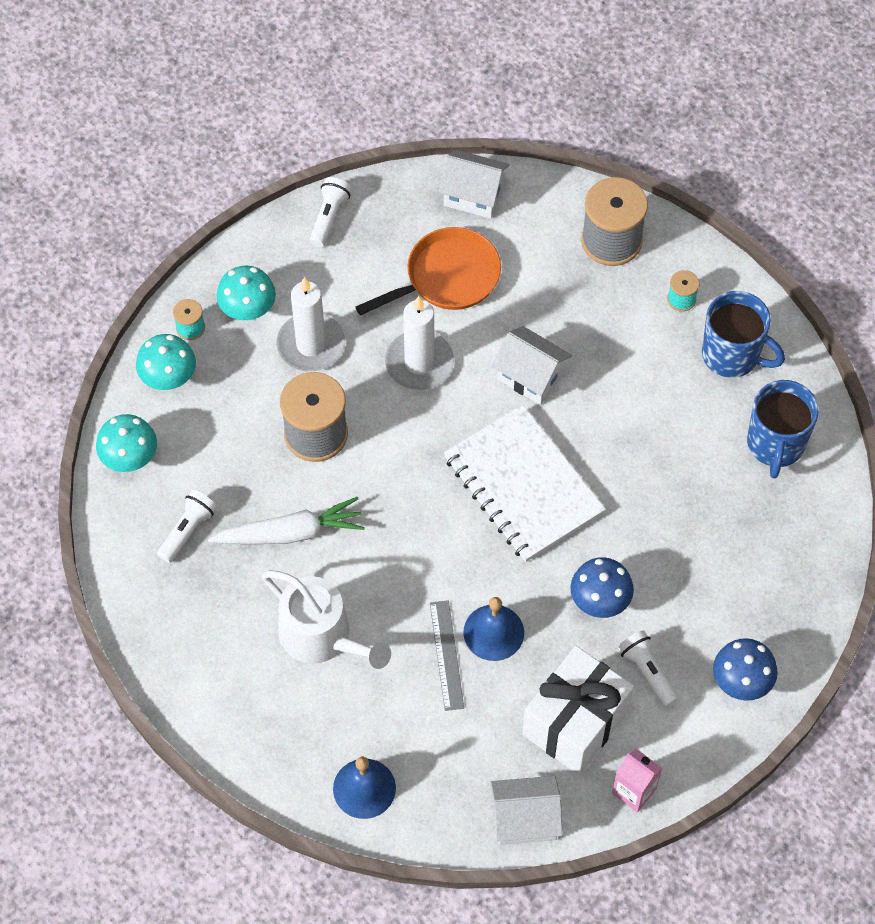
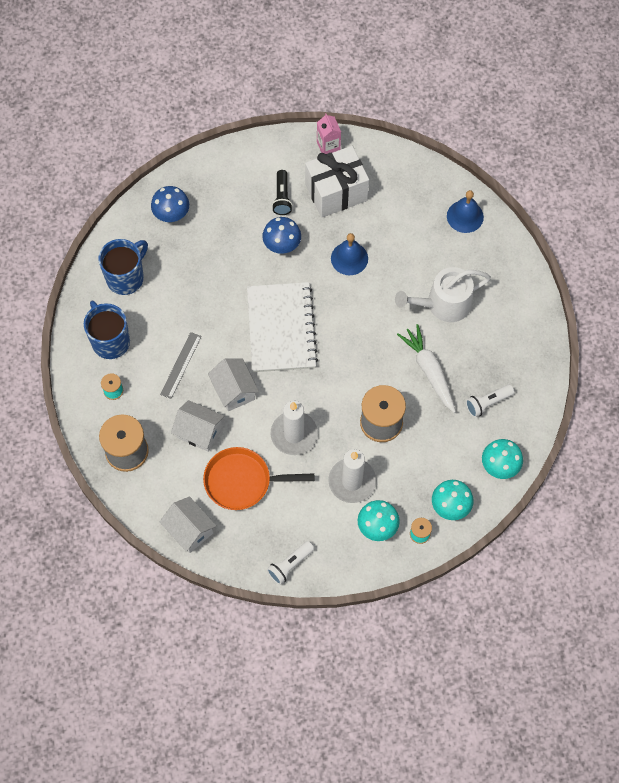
camera: 150 degrees left, 5 degrees up
(290, 533) = (429, 371): white carrot -> white carrot turned 45 degrees clockwise
(322, 636) = (443, 304): white watering can -> white watering can turned 90 degrees counterclockwise
(446, 655) = (382, 260): grey ruler -> grey ruler (181, 365)
(525, 819) = (391, 161): white house -> white house (199, 432)
(647, 672) = (282, 197): white flashlight -> black flashlight
(741, 682) = (237, 168): blue mushroom -> blue mushroom (171, 214)

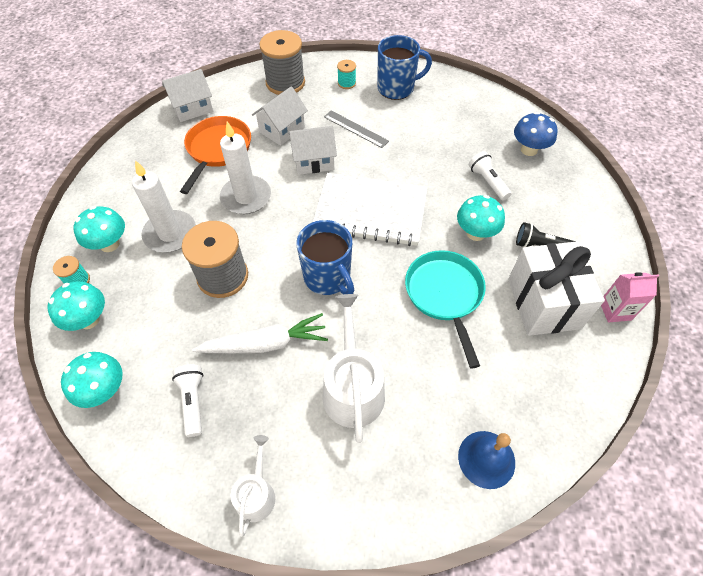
camera: 105 degrees right, 10 degrees down
(126, 277) = (461, 107): blue mug -> blue mug (328, 278)
(282, 245) = (475, 233): blue mushroom -> turquoise mushroom
(289, 565) = (117, 167): white flashlight -> white flashlight (487, 182)
(349, 258) = (445, 295): blue bell -> turquoise pan
(531, 342) = (256, 494): none -> white watering can

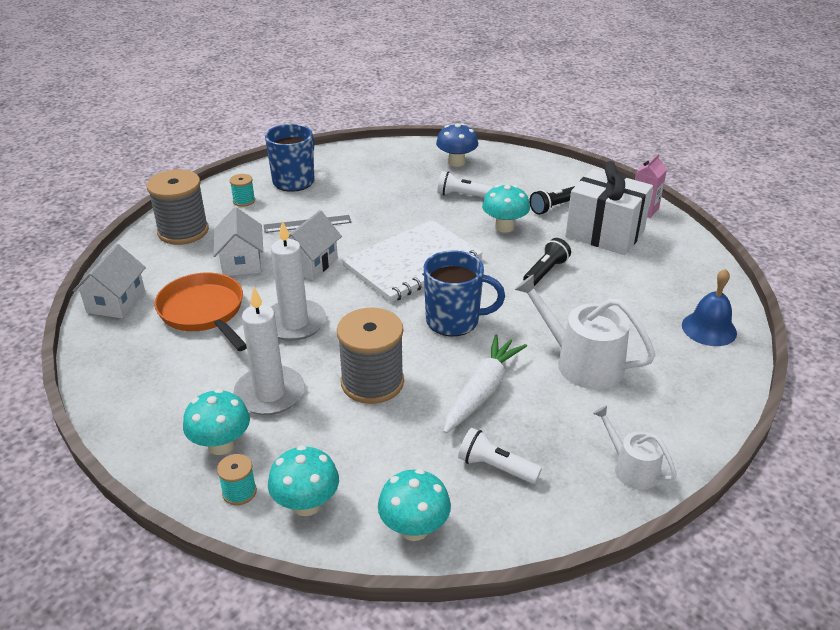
camera: 50 degrees left, 20 degrees down
(445, 295) = (545, 272): turquoise pan -> black flashlight

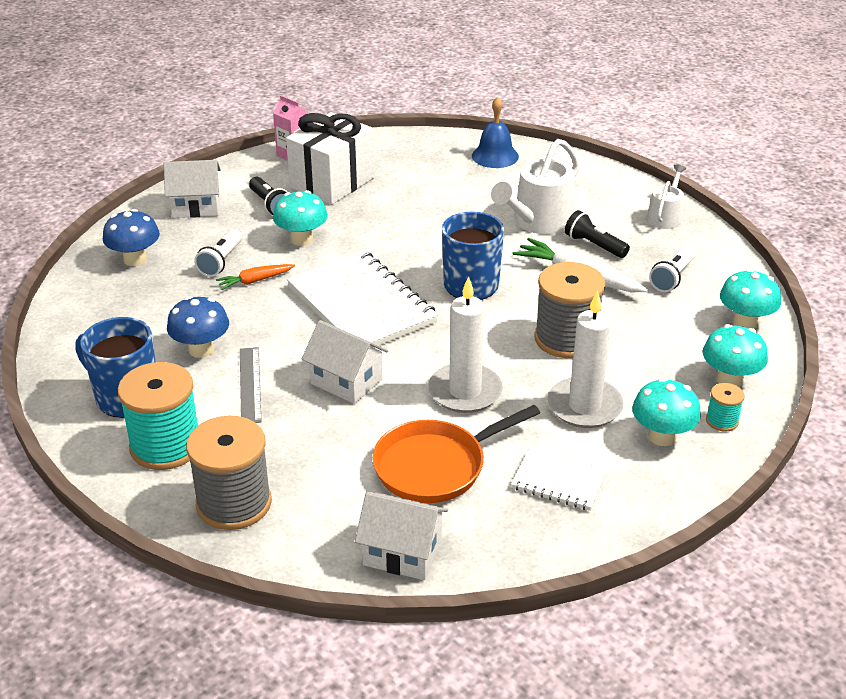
camera: 85 degrees left, 0 degrees up
(173, 377) = (558, 481): none -> white notebook
(241, 262) = (329, 440): white house -> white house (196, 206)
(244, 201) = (166, 446): turquoise spool -> turquoise spool, size x2.14
(348, 201) = (201, 350): none -> blue mushroom
(438, 212) = (255, 281): none -> orange carrot
(545, 272) = (394, 224): black flashlight -> black flashlight (594, 245)
(631, 468) = (665, 217): white watering can -> white watering can turned 150 degrees clockwise

